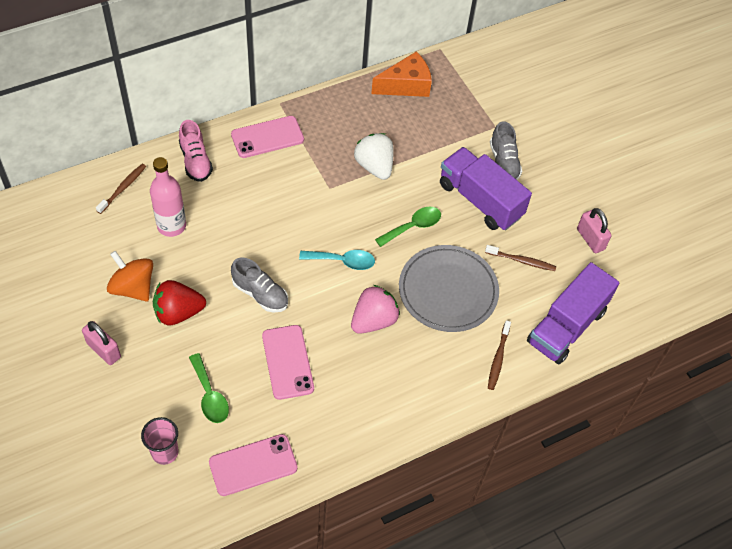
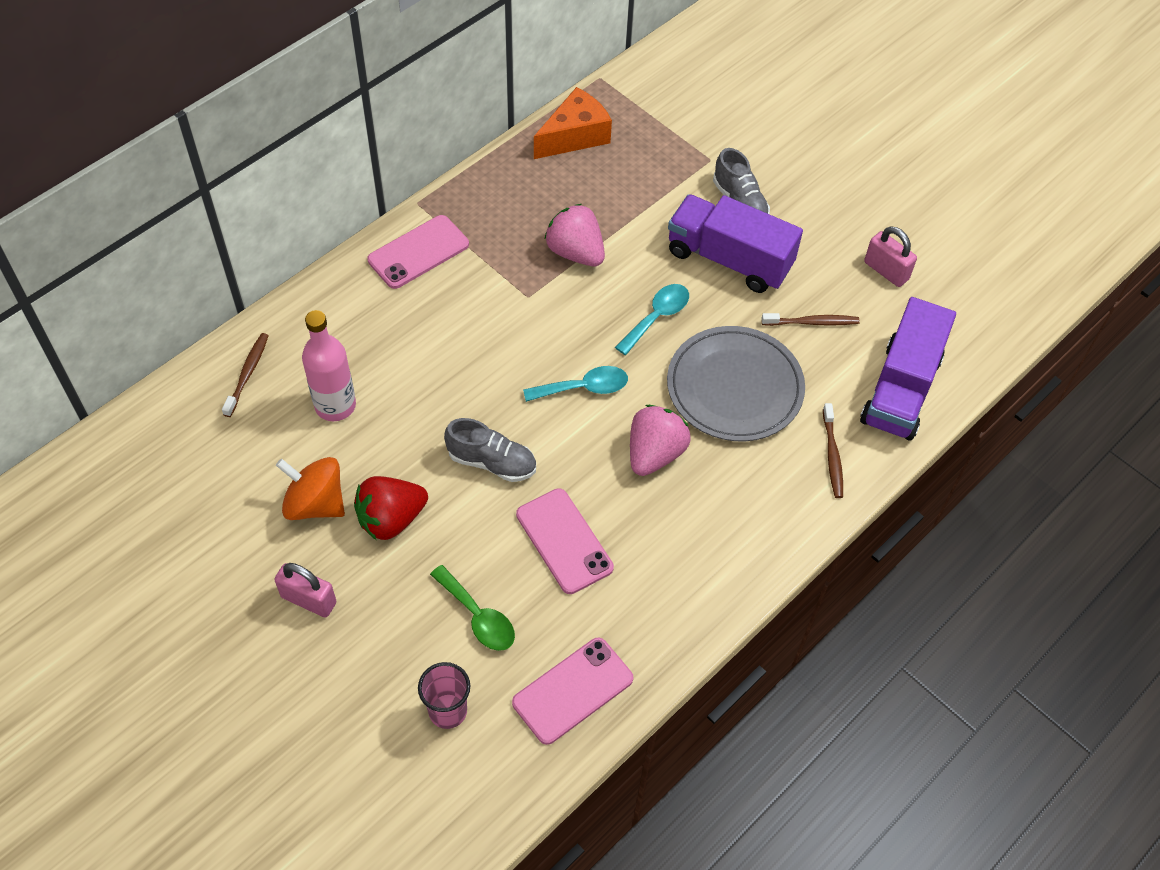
camera: 15 degrees left, 0 degrees up
(195, 161) = (333, 310): pink shoe -> none
(374, 166) = (575, 252): white strawberry -> pink strawberry
(413, 226) = (657, 317): green spoon -> turquoise spoon

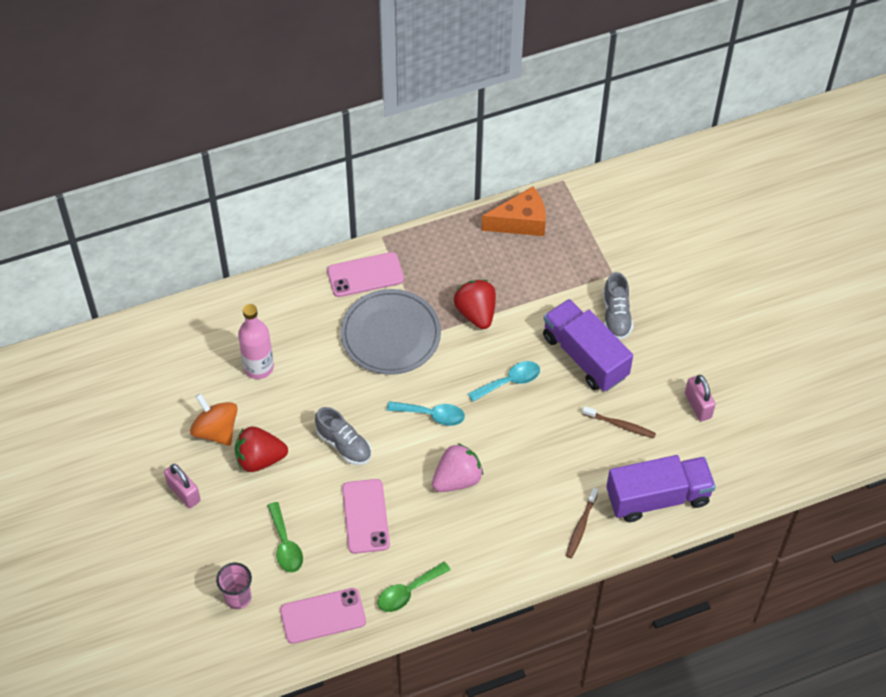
camera: 25 degrees right, 0 degrees up
(247, 374) = (211, 324): brown toothbrush -> none
(575, 252) = (476, 313): pink strawberry -> red strawberry
(666, 616) = (408, 592): none -> green spoon
(734, 387) = (538, 452): grey plate -> grey plate (390, 334)
(900, 389) = (657, 497): purple truck -> purple truck turned 150 degrees counterclockwise

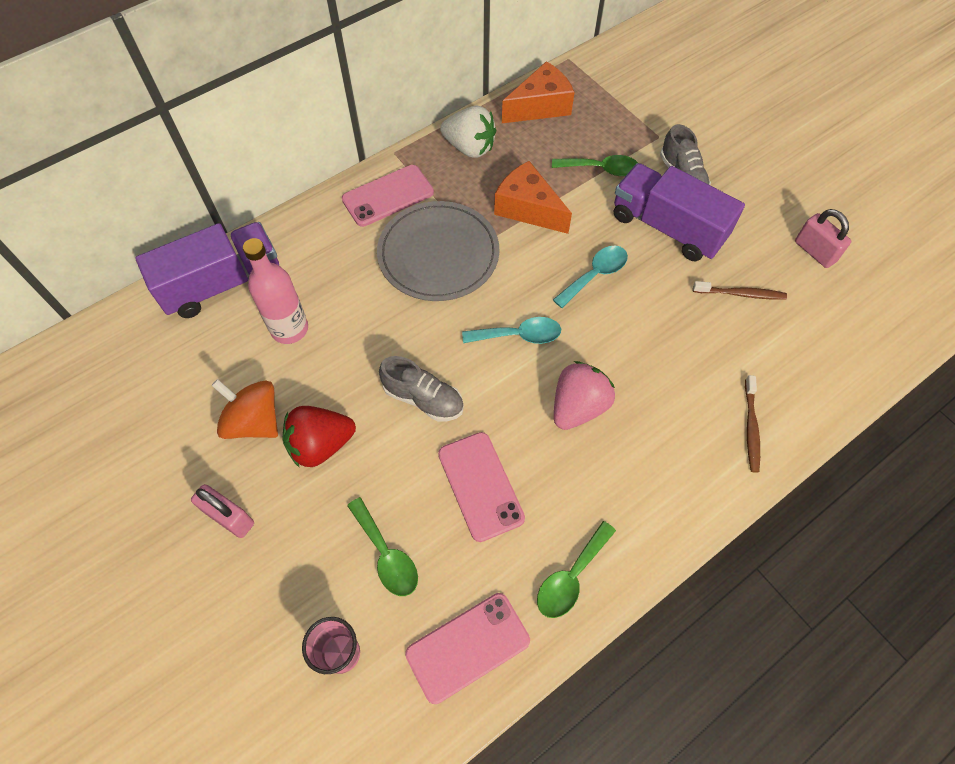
camera: 15 degrees left, 5 degrees up
(446, 247) = (469, 147): none -> white strawberry
(476, 313) = (528, 208): red strawberry -> orange cheese
(550, 292) = (601, 169): none -> green spoon
(657, 497) = (822, 368): purple truck -> purple truck (222, 284)

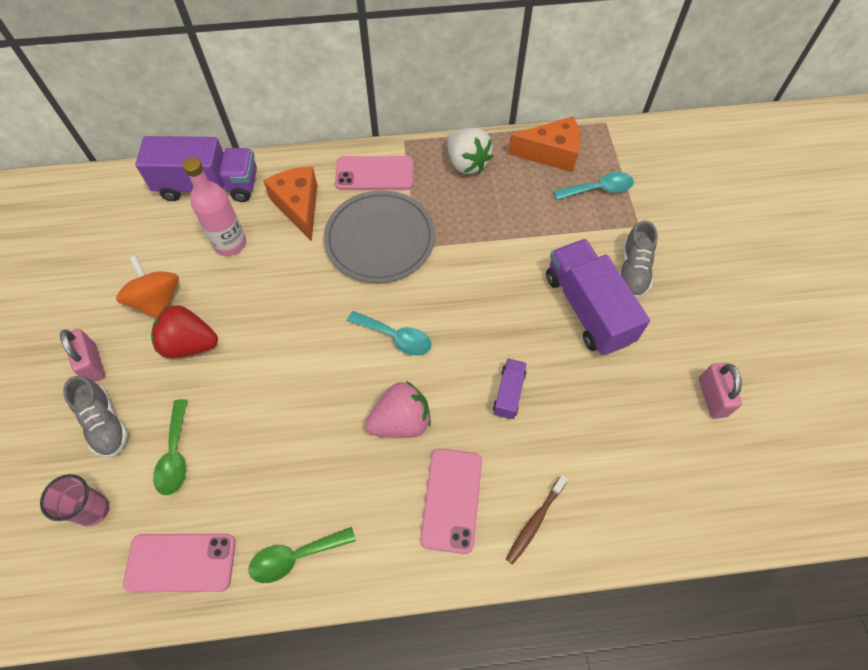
camera: 30 degrees right, 0 degrees up
(423, 398) = (287, 349): grey shoe -> grey shoe (105, 423)
(480, 486) = (280, 442): pink phone -> pink phone (451, 499)
(528, 208) = (478, 235): orange cheese -> orange cheese (298, 206)
(595, 275) = (494, 318): turquoise spoon -> turquoise spoon (599, 189)
(601, 169) = (565, 230): green spoon -> none
(653, 333) = (508, 393): none -> purple truck
(741, 294) = (612, 400): brown toothbrush -> none

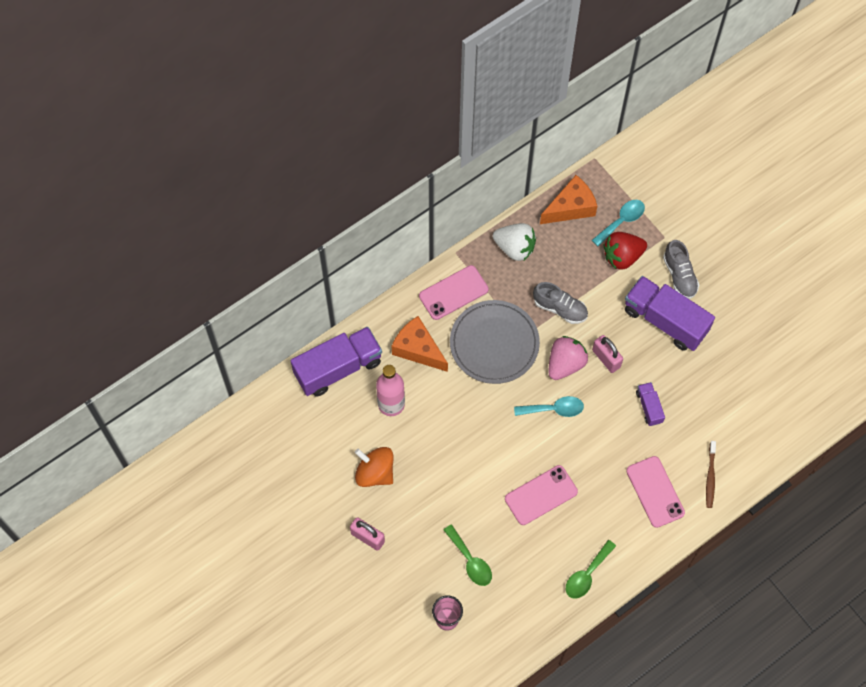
camera: 30 degrees left, 5 degrees up
(105, 423) = (409, 568): grey shoe -> grey shoe (560, 308)
(181, 562) = (523, 615): pink phone -> pink phone (541, 495)
(190, 344) = (421, 489): red strawberry -> red strawberry (622, 256)
(401, 421) = (594, 462): pink strawberry -> pink strawberry (565, 364)
(712, 397) = (772, 341): pink padlock -> pink padlock (606, 358)

